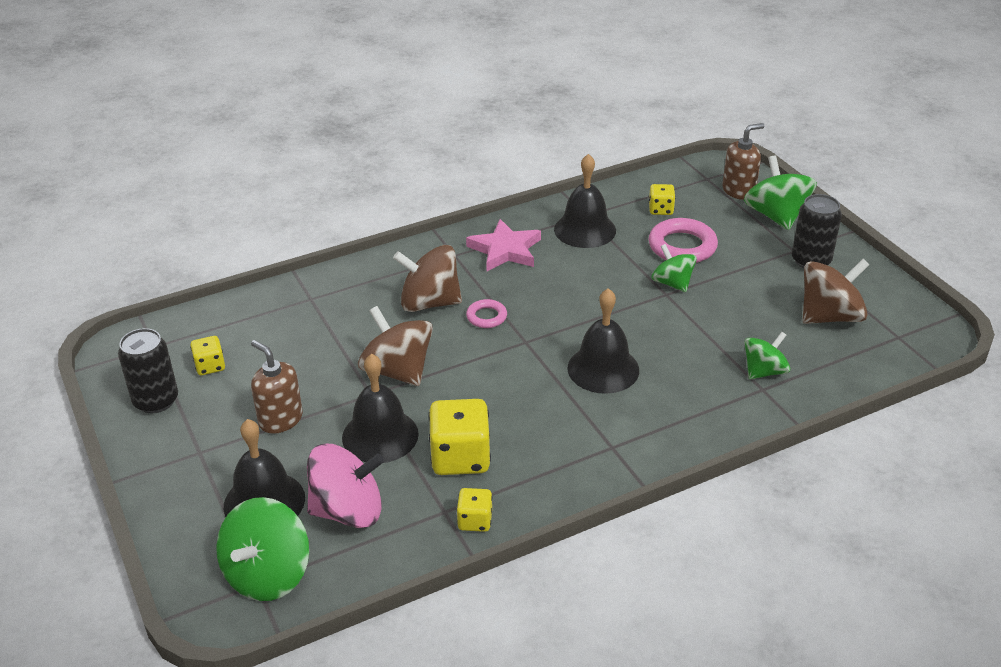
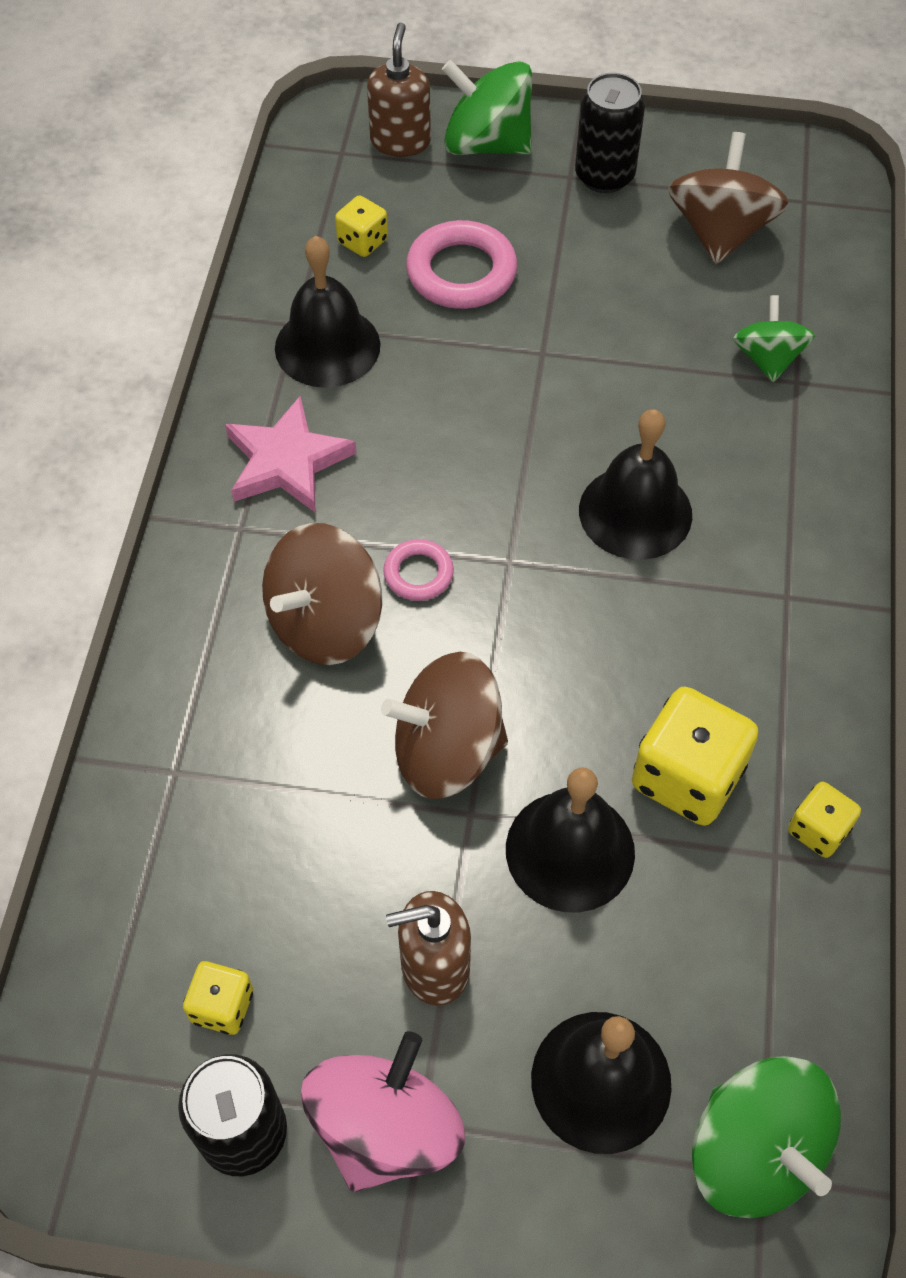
camera: 55 degrees left, 20 degrees up
(348, 511) = (696, 976): pink spinning top -> pink spinning top (386, 1128)
(672, 283) = (527, 332): green spinning top -> none

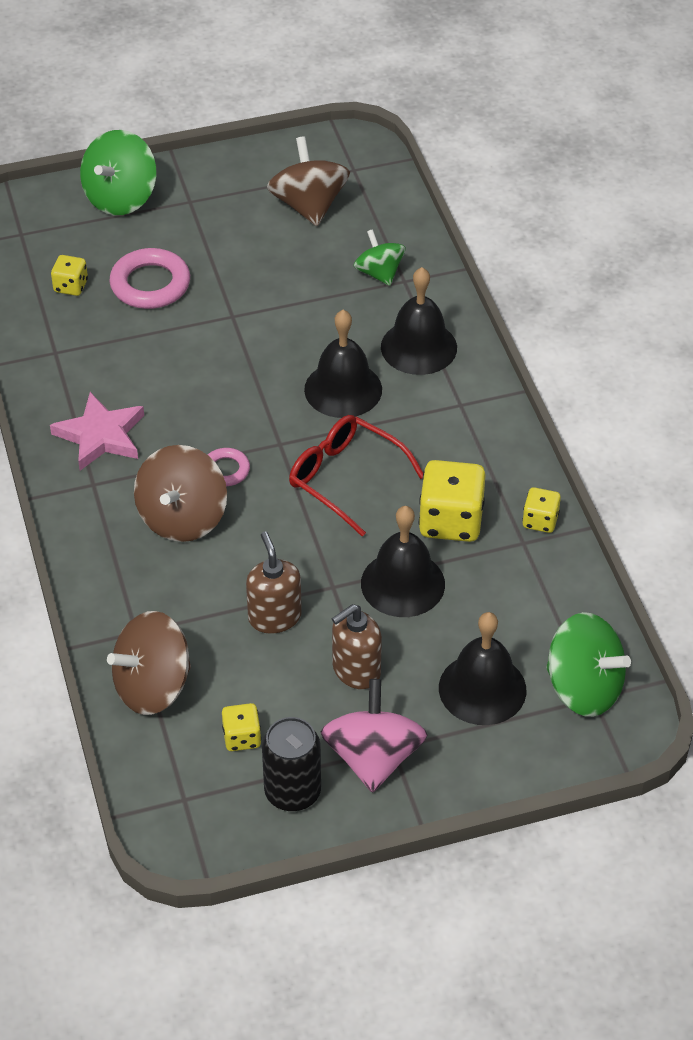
camera: 25 degrees left, 10 degrees down
(327, 346) = (86, 358): black bell -> black bell (418, 347)
(400, 141) = (59, 214): brown soap dispenser -> brown soap dispenser (274, 617)
(447, 750) = (300, 559): brown spinning top -> brown spinning top (153, 686)
(487, 144) = (121, 198): green spinning top -> green spinning top turned 60 degrees counterclockwise
(572, 650) = (346, 478): none -> red glasses
(604, 176) = (213, 194): black can -> none

